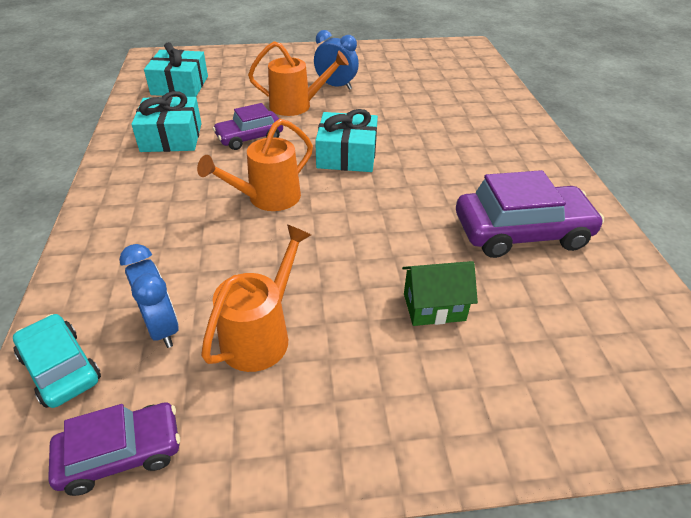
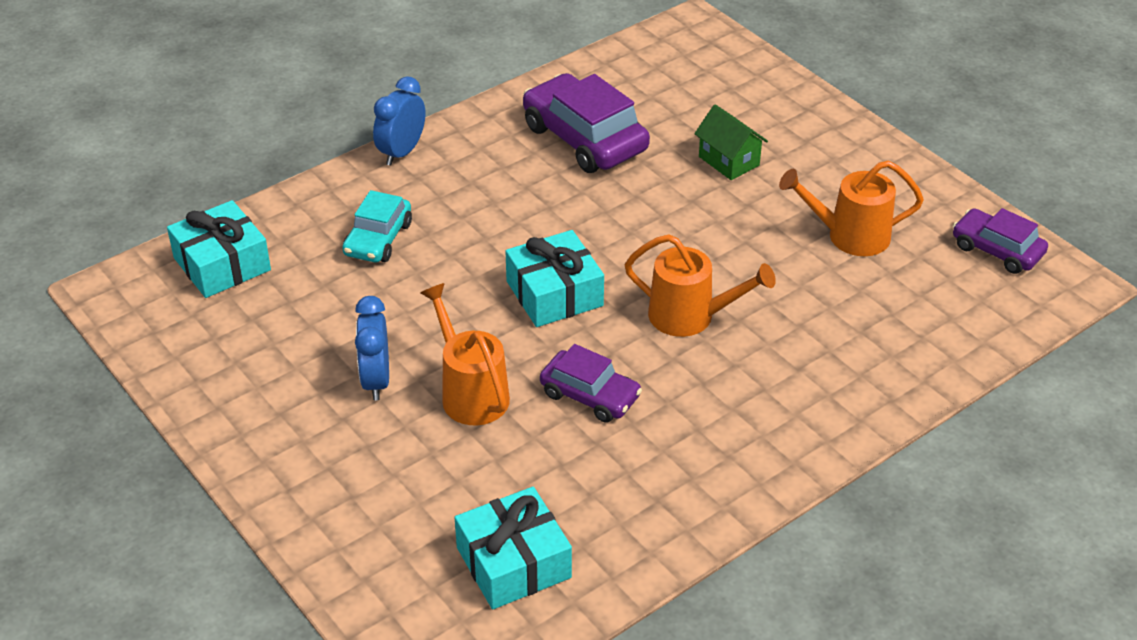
camera: 120 degrees left, 0 degrees up
(61, 368) = (989, 322): turquoise car -> turquoise car (378, 239)
(162, 327) = (901, 292): blue clock -> blue clock (401, 152)
(171, 137) = (655, 471): turquoise gift -> turquoise gift (222, 264)

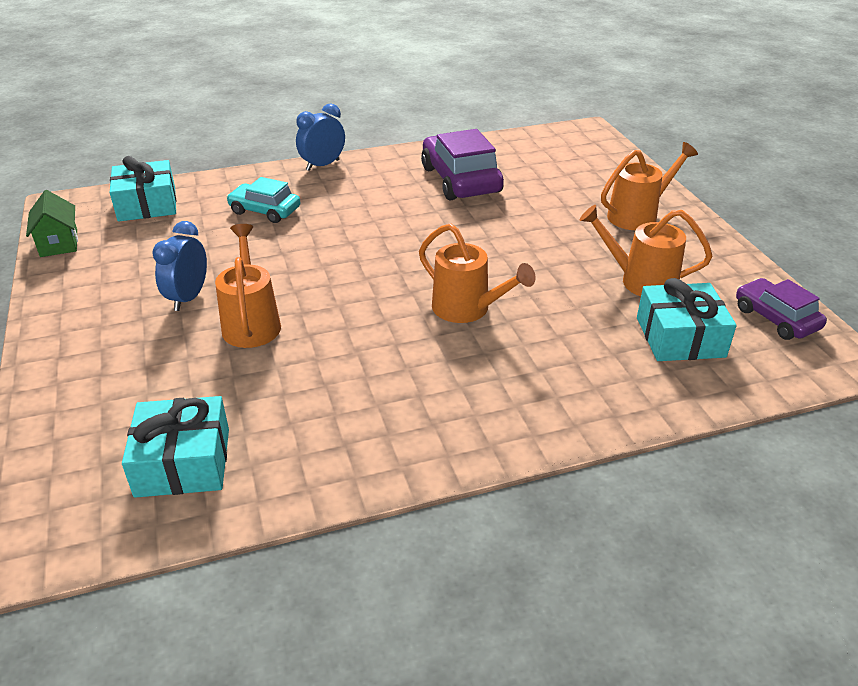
camera: 20 degrees right, 5 degrees down
(378, 239) = (265, 211): turquoise car -> turquoise car turned 75 degrees clockwise
(554, 293) = (368, 270): turquoise gift -> turquoise gift (680, 337)
(590, 395) = (344, 347): purple car -> none
(729, 161) = (565, 213): green house -> green house (59, 243)
(809, 146) = (638, 215): none -> orange watering can

